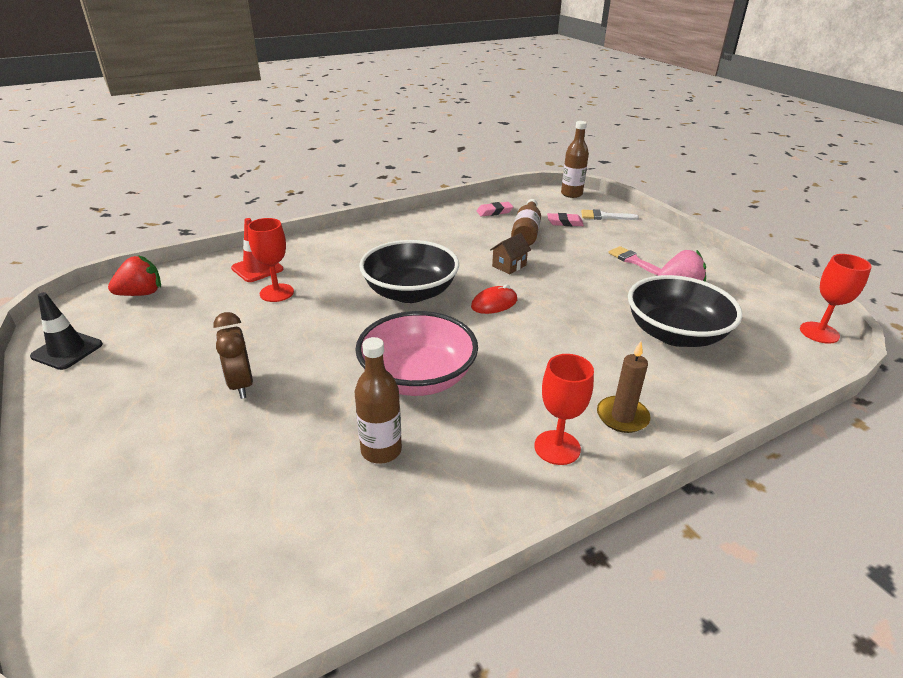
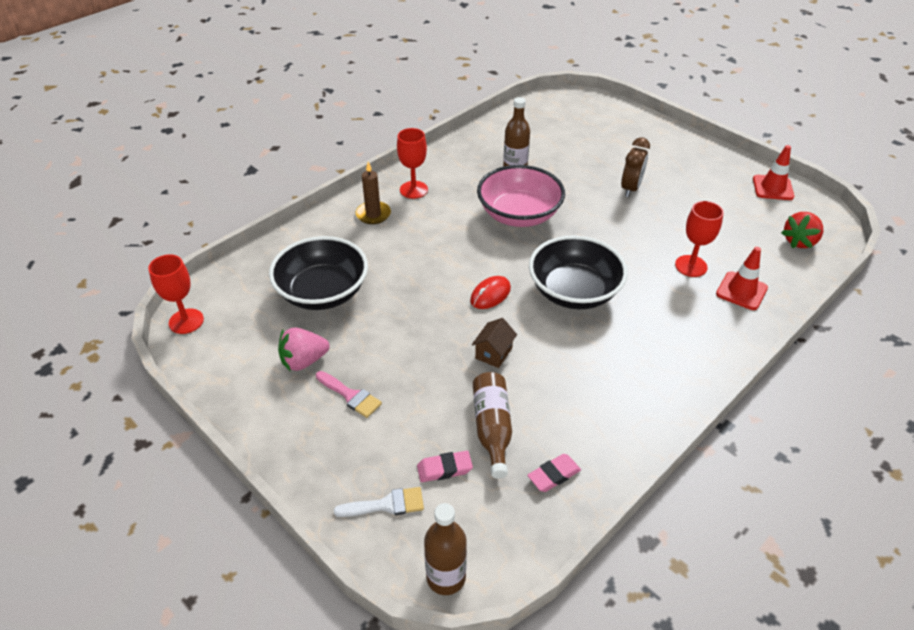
camera: 165 degrees right, 10 degrees up
(67, 350) = (772, 188): black traffic cone -> red traffic cone
(241, 385) = (630, 189): brown clock -> brown clock turned 60 degrees clockwise

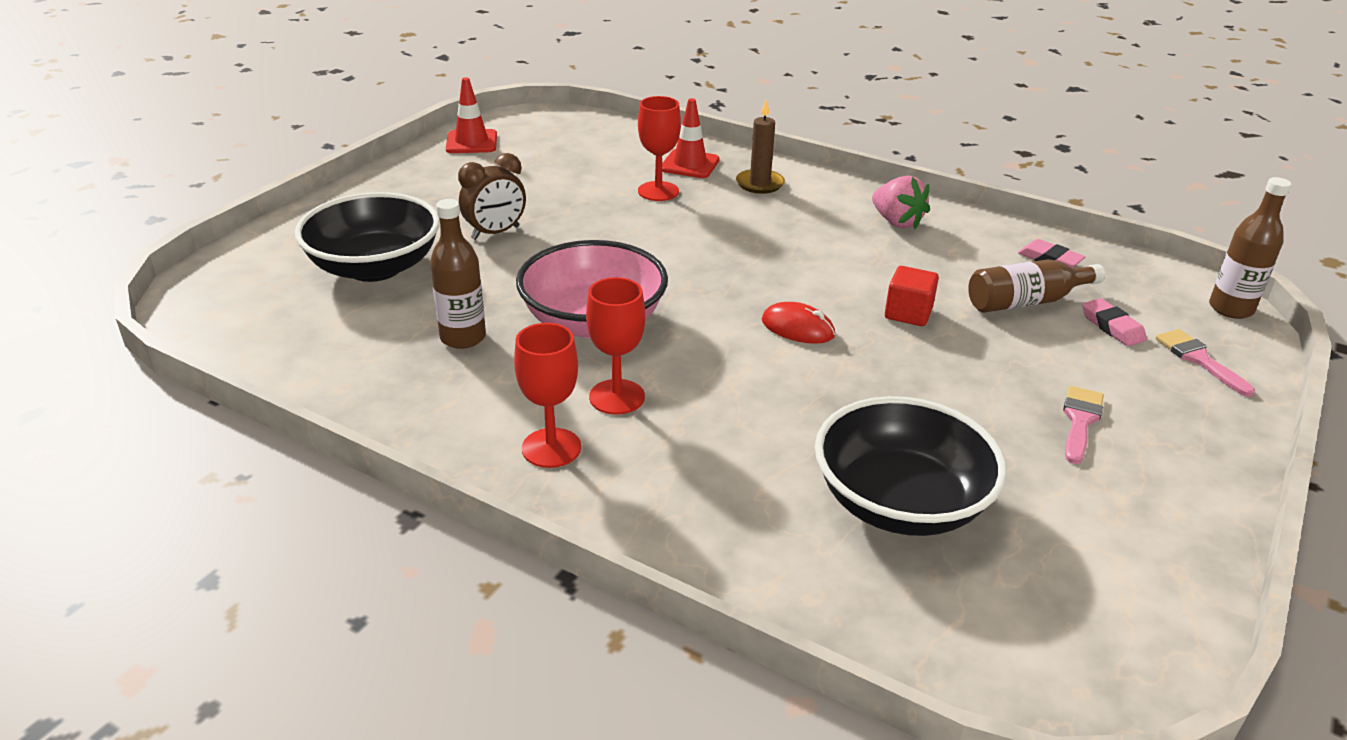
camera: 105 degrees left, 10 degrees down
(186, 321) = (1104, 683): red goblet -> red goblet (617, 397)
(304, 361) = (1061, 484): pink strawberry -> pink strawberry (896, 222)
(373, 214) = (650, 487): brown candle -> brown candle (759, 184)
(386, 504) = (1198, 359): white brush -> pink brush
(493, 353) = (908, 313): brown house -> red cube
(574, 292) = (752, 264): black bowl -> black bowl (375, 267)
(630, 189) = (495, 233): brown clock -> brown clock turned 135 degrees clockwise
(799, 241) = (581, 132): red strawberry -> none

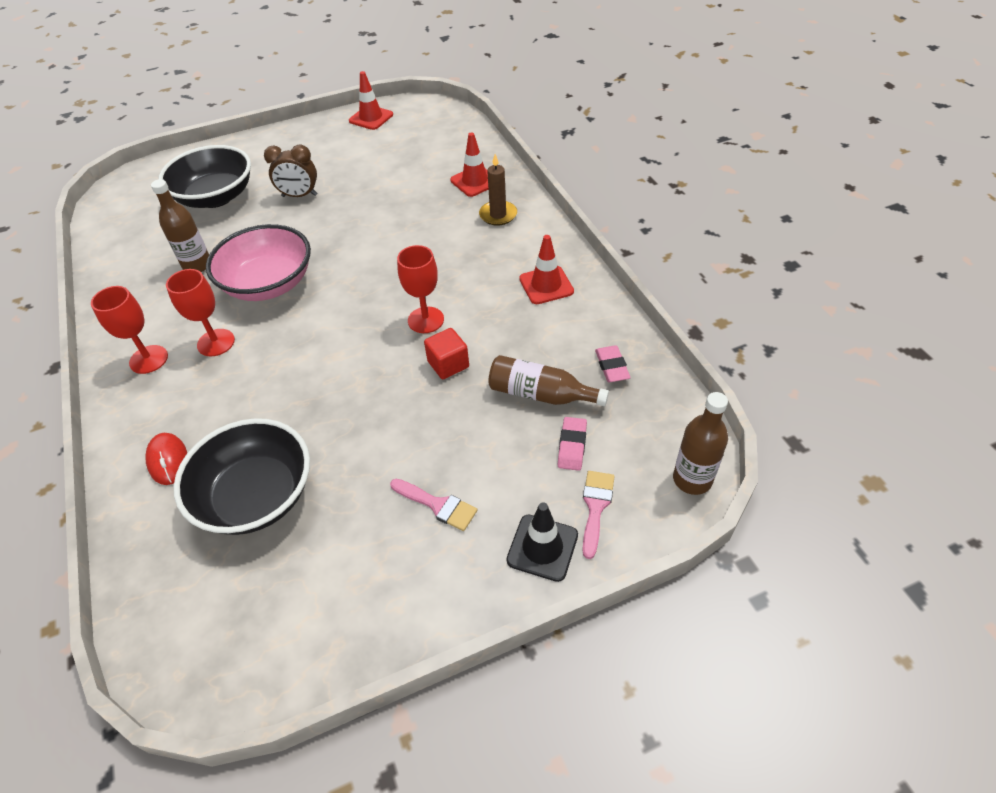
camera: 40 degrees right, 15 degrees up
(658, 191) = (427, 197): red goblet -> red goblet (426, 320)
(797, 328) = (368, 342): red mouse -> red mouse (168, 460)
(896, 222) = (546, 285): pink strawberry -> red traffic cone
(1080, 420) = (438, 505): pink brush -> pink brush turned 60 degrees clockwise
(1209, 406) = (542, 547): none -> black traffic cone

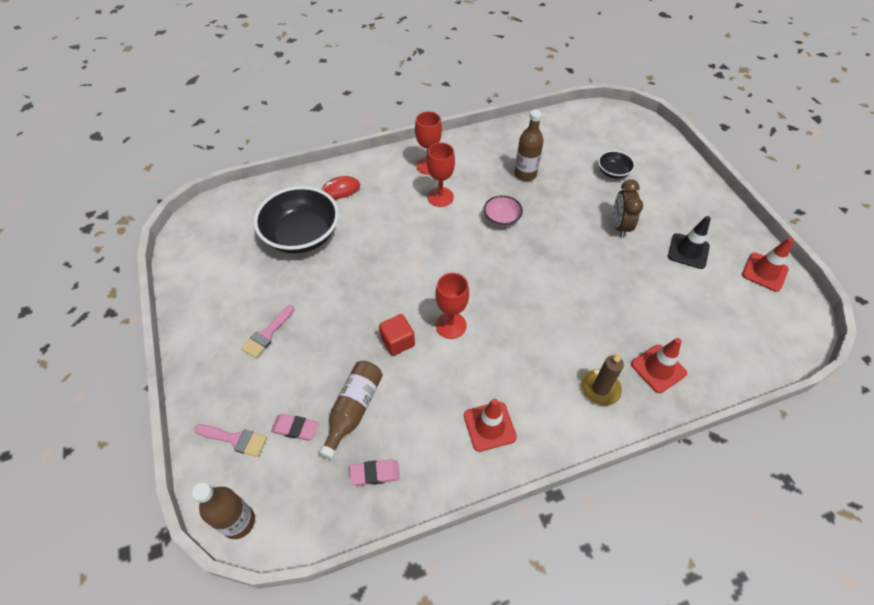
camera: 90 degrees right, 5 degrees up
(216, 197) = (613, 172): black bowl -> black bowl, size x0.48
(269, 284) = (501, 218): pink bowl -> pink bowl, size x0.48
(542, 547) = (214, 398): black traffic cone -> black traffic cone (688, 251)

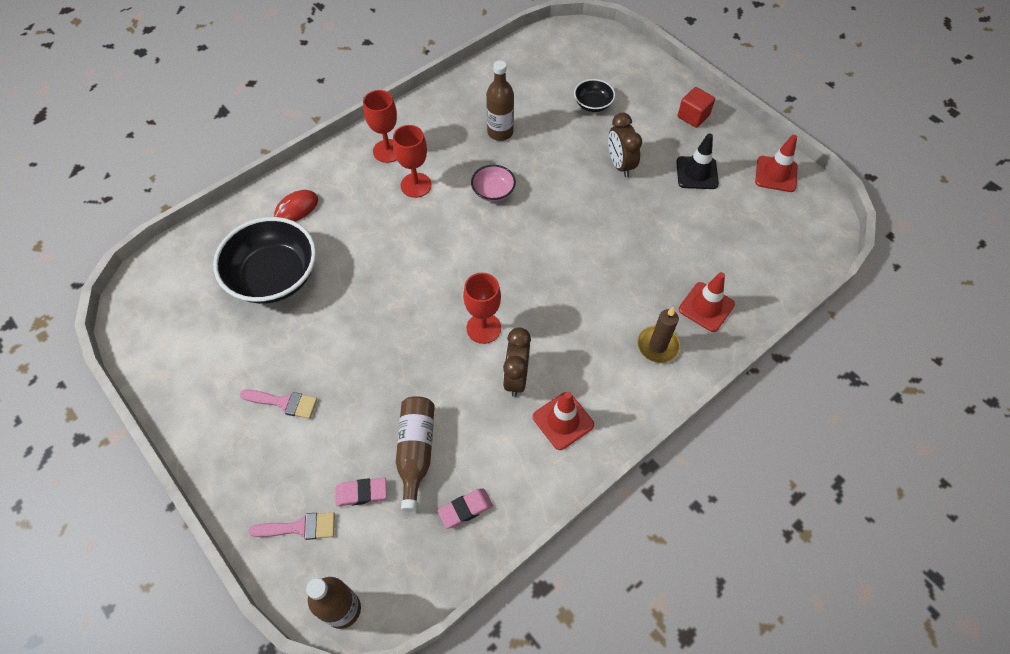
camera: 20 degrees left, 5 degrees up
(267, 334) = (284, 402): pink brush -> pink brush turned 90 degrees counterclockwise
(397, 341) = (433, 364): red cube -> red cube (693, 116)
(462, 375) = (516, 377): none -> brown clock

